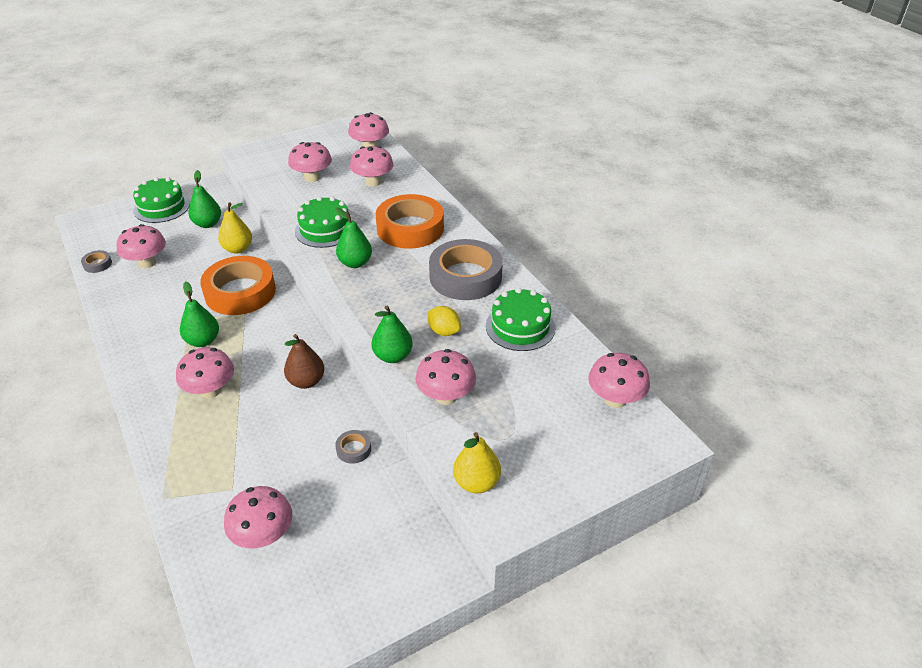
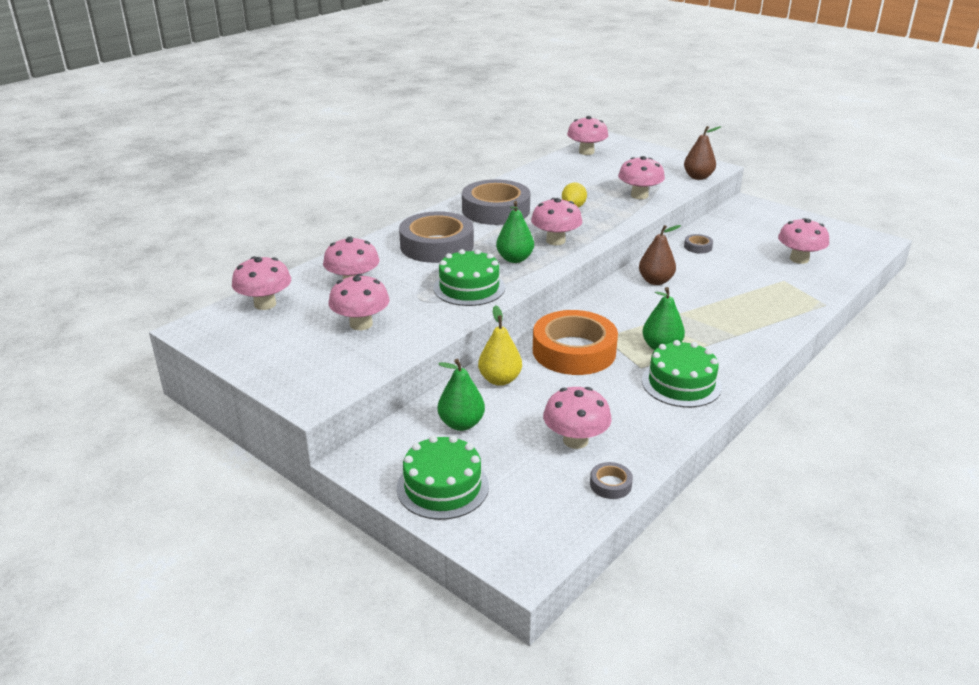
camera: 110 degrees left, 10 degrees down
(210, 390) = (712, 321): pink mushroom -> pink mushroom (555, 241)
(393, 356) = (620, 219): green pear -> none
(410, 228) = (437, 245): orange tape -> grey tape
(476, 482) = (698, 177): yellow pear -> brown pear
(520, 327) = (542, 184): green cake -> green cake (681, 383)

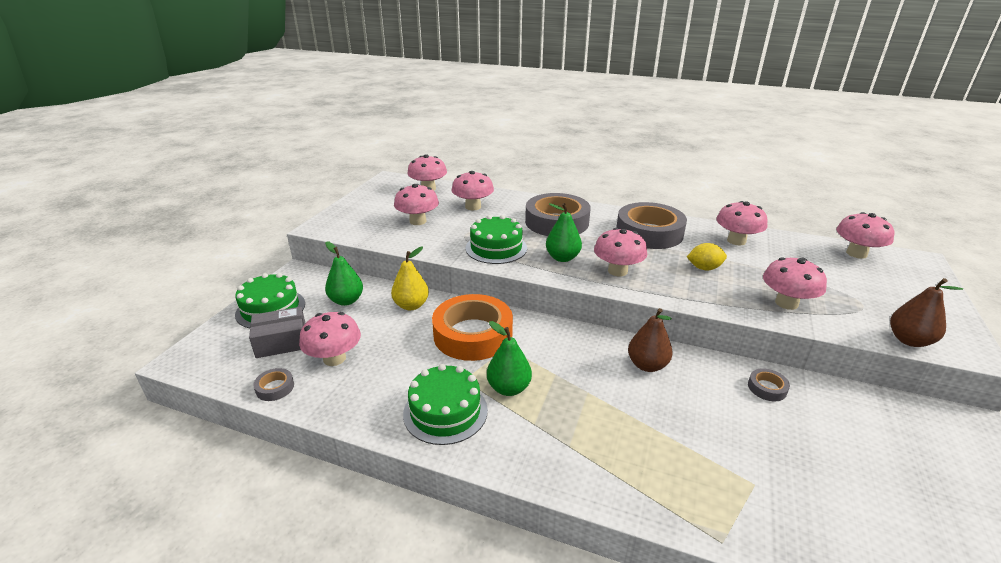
camera: 70 degrees right, 0 degrees up
(524, 478) = (281, 342): none -> grey box
(799, 259) = (843, 499): pink mushroom -> pink mushroom (736, 241)

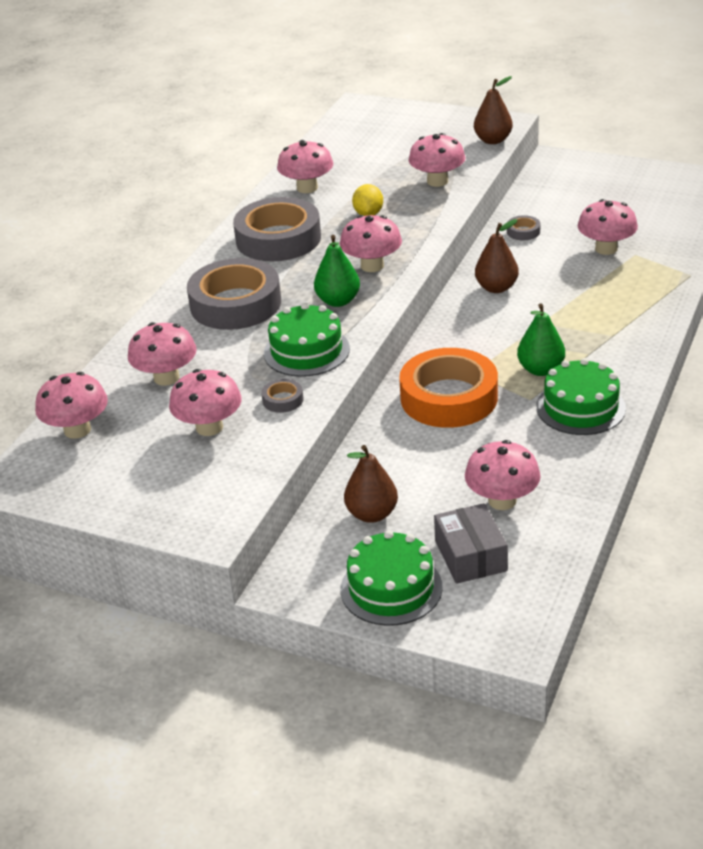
camera: 85 degrees left, 5 degrees up
(275, 388) = (561, 538): grey tape -> grey tape (283, 400)
(346, 301) = (372, 514): green pear -> brown pear
(411, 305) = (386, 452): yellow pear -> none
(856, 253) = (343, 130): pink mushroom -> pink mushroom (606, 249)

